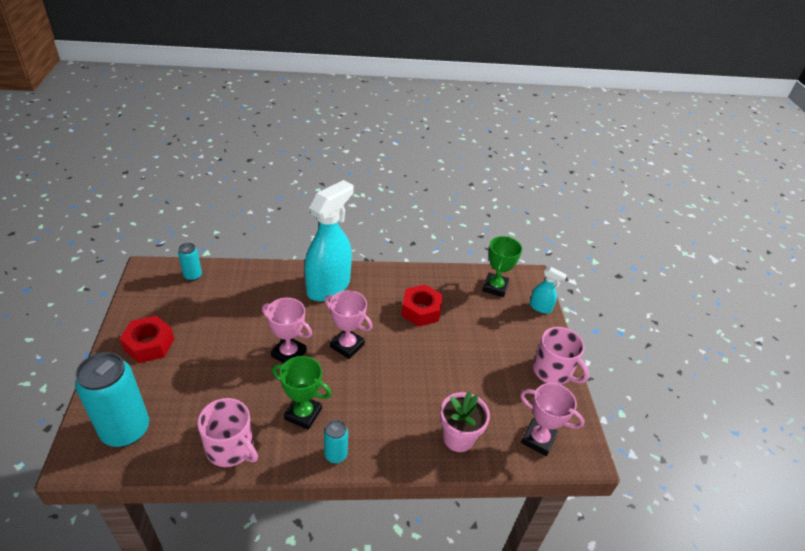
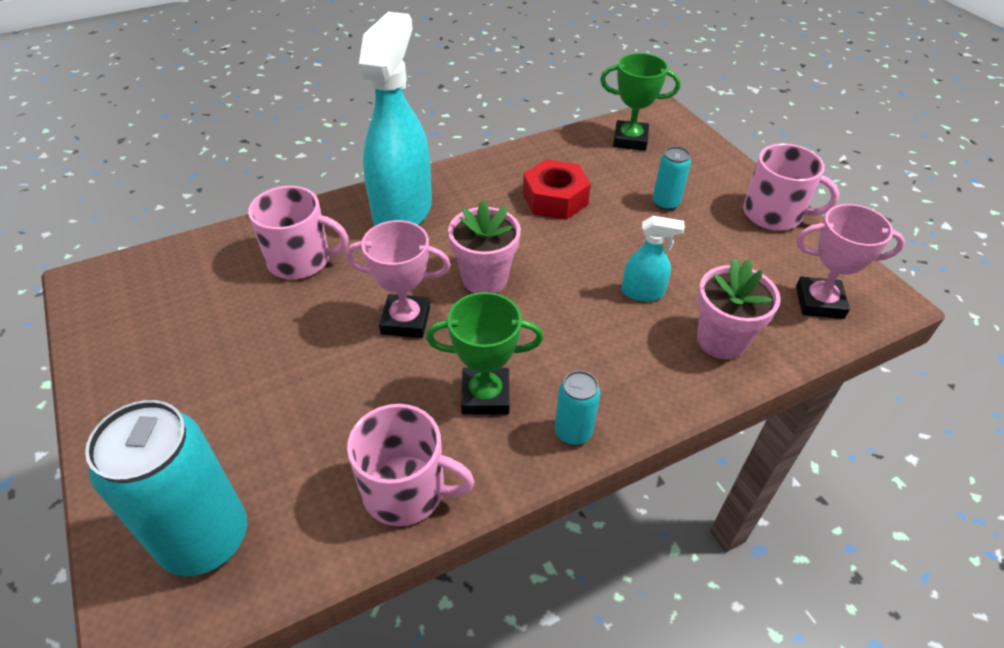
camera: 20 degrees left, 5 degrees up
(149, 344) = (163, 390): red nut -> none
(193, 276) = (175, 265): turquoise can -> turquoise can (665, 203)
(256, 296) = (301, 260): none -> pink mug
(347, 345) = (485, 279): pink trophy -> pink flower pot
(495, 287) = (630, 140): green trophy -> green trophy turned 75 degrees counterclockwise
(540, 307) = (703, 145): turquoise spray bottle -> turquoise spray bottle (643, 292)

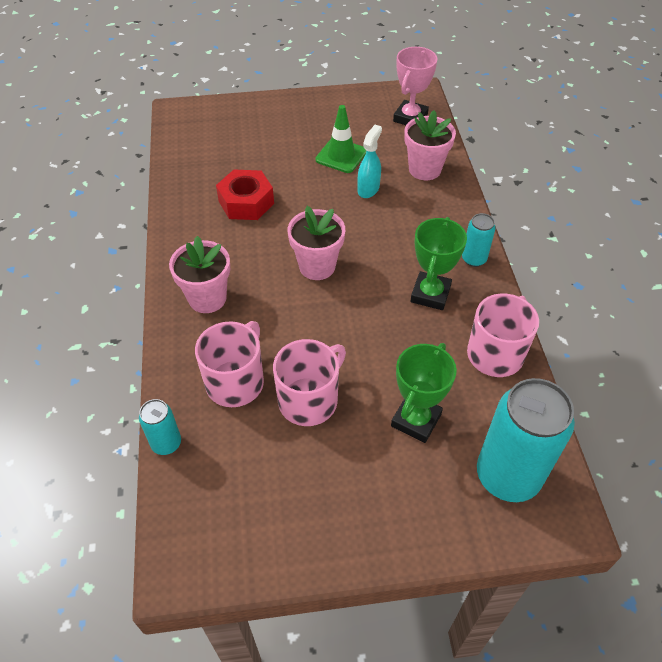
camera: 70 degrees left, 5 degrees up
(403, 211) = (207, 298): turquoise spray bottle -> pink flower pot
(405, 320) = (341, 323): pink trophy -> none
(630, 140) = (198, 139): green trophy -> green trophy (416, 420)
(665, 203) = (284, 147): turquoise can -> turquoise can (166, 443)
(687, 253) = (341, 156): none -> green traffic cone
(774, 214) = (323, 103): pink mug -> pink mug (309, 400)

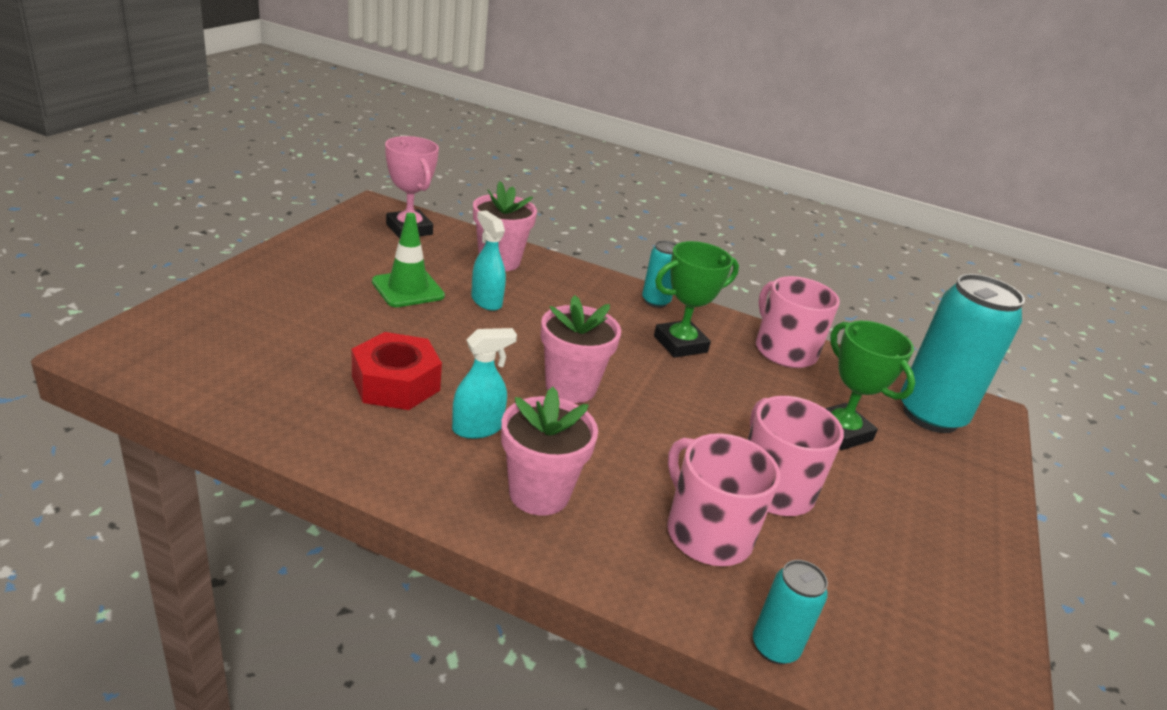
camera: 65 degrees left, 20 degrees down
(239, 250) = (478, 428): none -> turquoise spray bottle
(430, 294) = (680, 344): green trophy -> green trophy turned 75 degrees counterclockwise

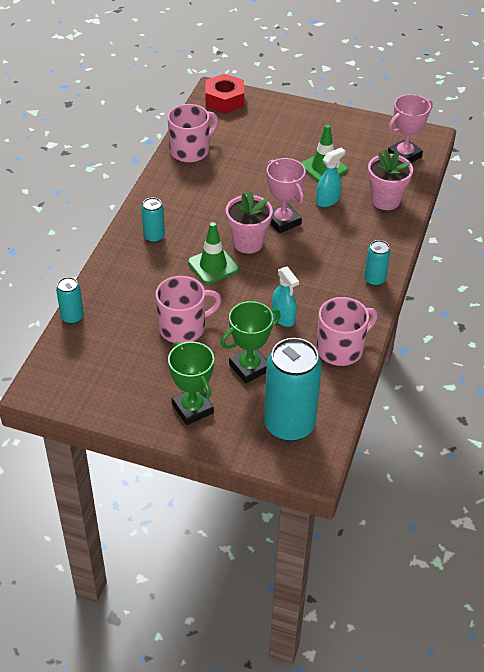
camera: 90 degrees right, 15 degrees up
(396, 383) = (225, 179): red nut -> red nut (224, 100)
(478, 428) = (197, 211): turquoise spray bottle -> turquoise spray bottle (283, 317)
(525, 346) = (283, 221): none -> pink trophy
(539, 493) = (154, 237): pink flower pot -> turquoise can
(624, 432) = (213, 266): none -> green traffic cone
(680, 344) = (321, 292): green trophy -> green trophy (192, 408)
(707, 533) = (140, 297): pink mug -> pink mug (190, 150)

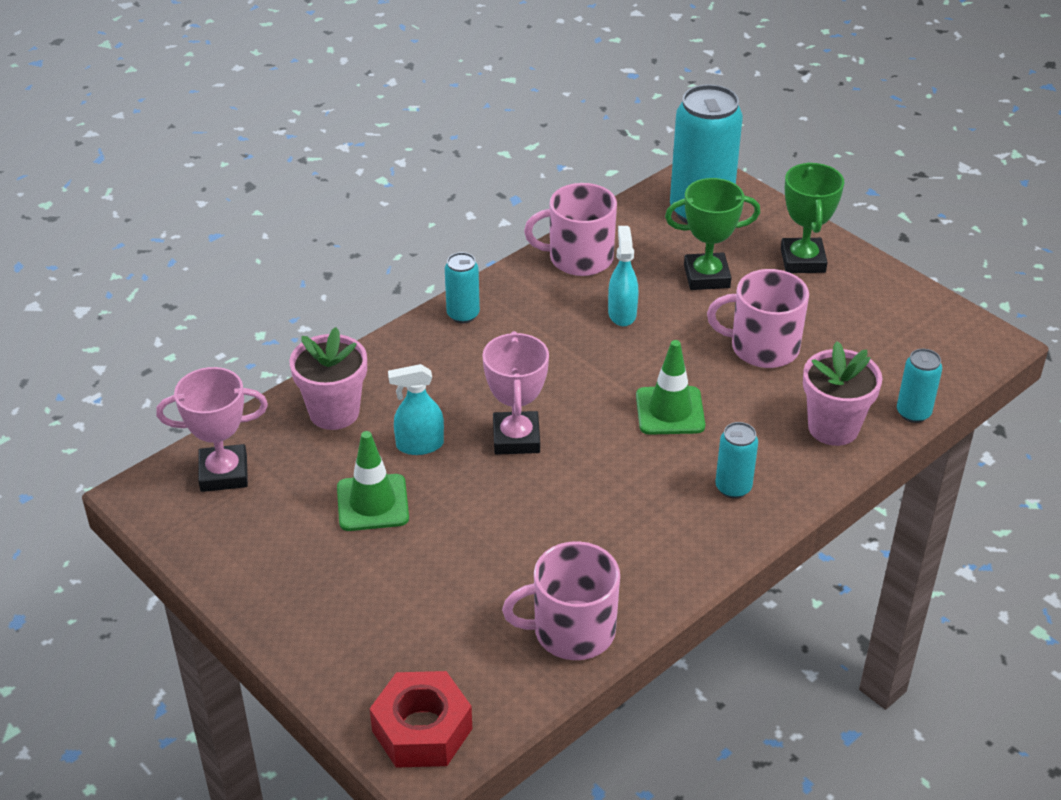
camera: 150 degrees left, 5 degrees down
(248, 243) = (594, 425): pink flower pot -> pink flower pot (833, 428)

